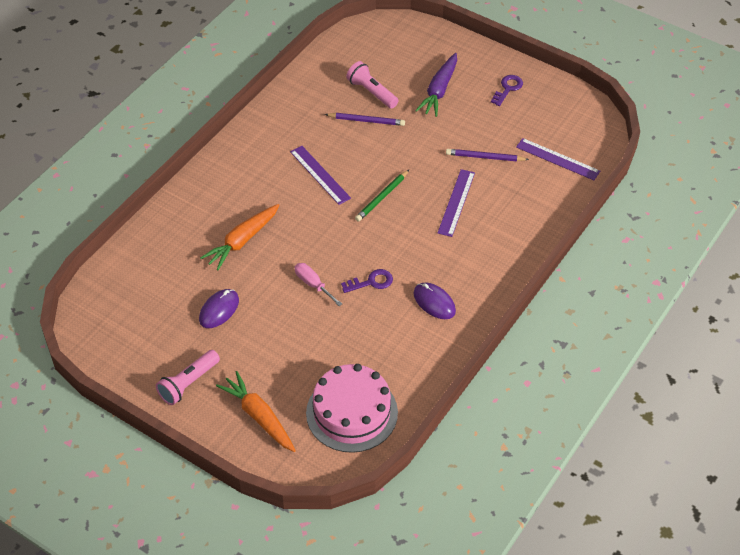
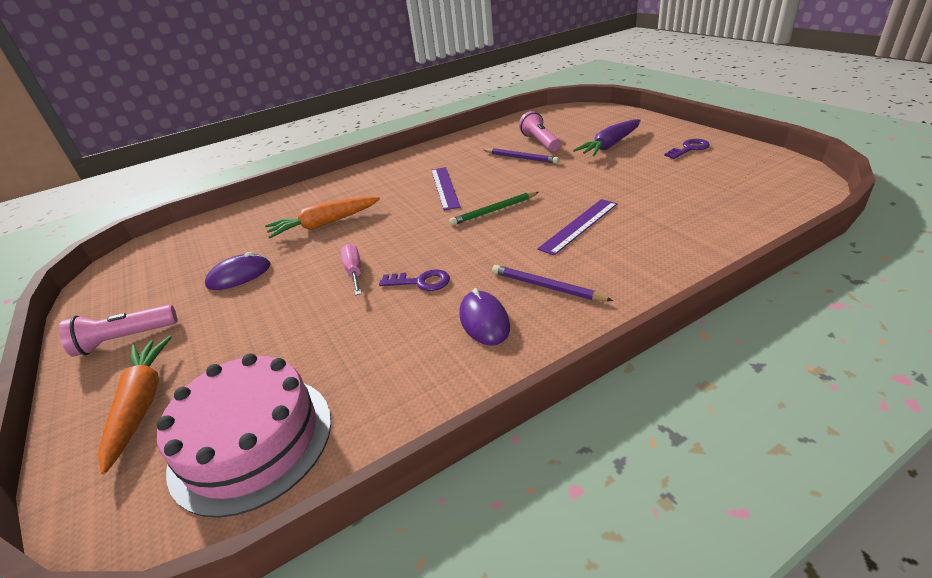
camera: 30 degrees right, 15 degrees down
(485, 157) = (636, 194): purple pencil -> purple pencil (546, 286)
(557, 159) = (736, 205): purple ruler -> none

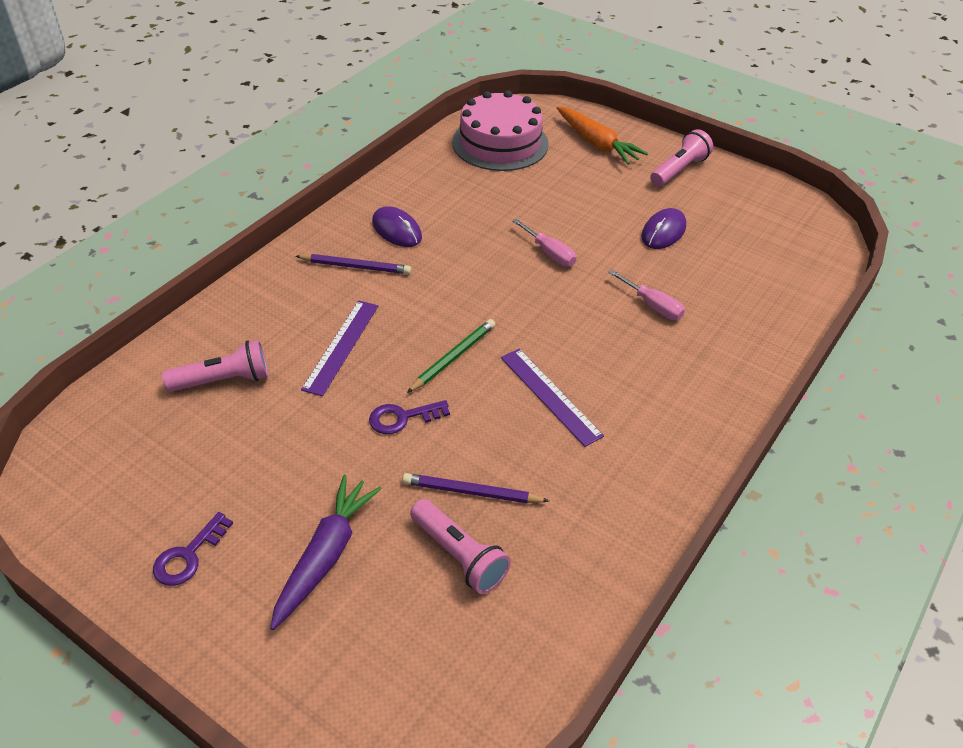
camera: 150 degrees right, 10 degrees up
(324, 224) = (652, 306): orange carrot -> pink screwdriver
(421, 282) = (474, 253): purple key -> purple key (402, 418)
(682, 215) = (223, 380): none -> pink flashlight

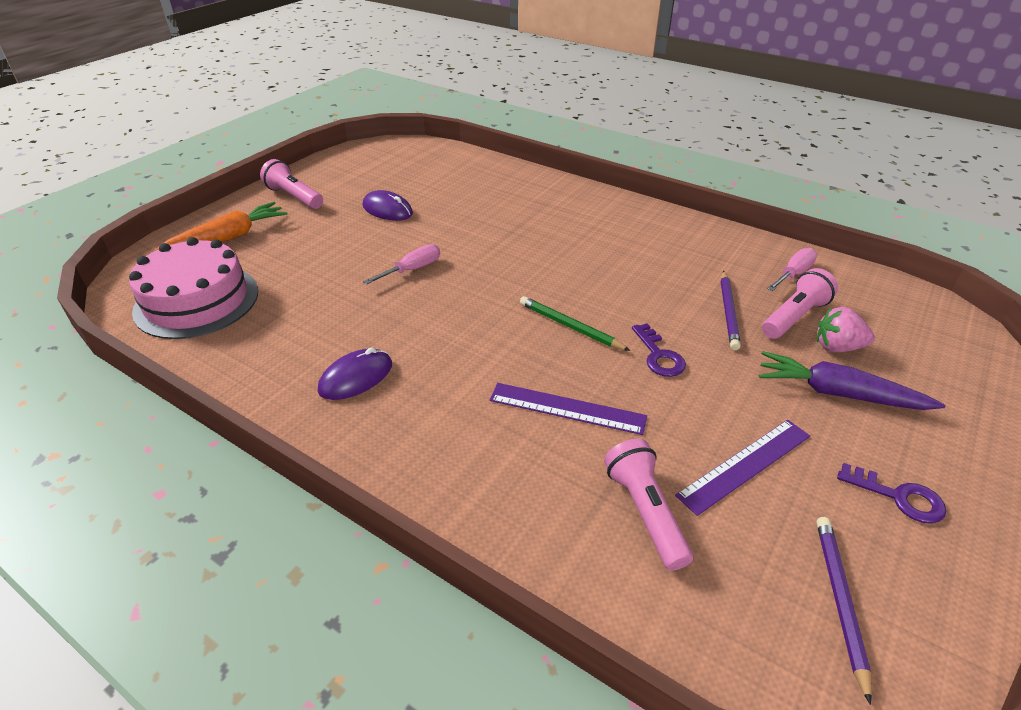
camera: 90 degrees left, 5 degrees down
(356, 267) = (425, 408): purple pencil -> purple pencil (839, 600)
(400, 582) = (837, 347): none -> pink strawberry
(550, 396) = (607, 272): purple ruler -> purple ruler (745, 465)
(652, 306) = (488, 220): pink screwdriver -> pink screwdriver (793, 274)

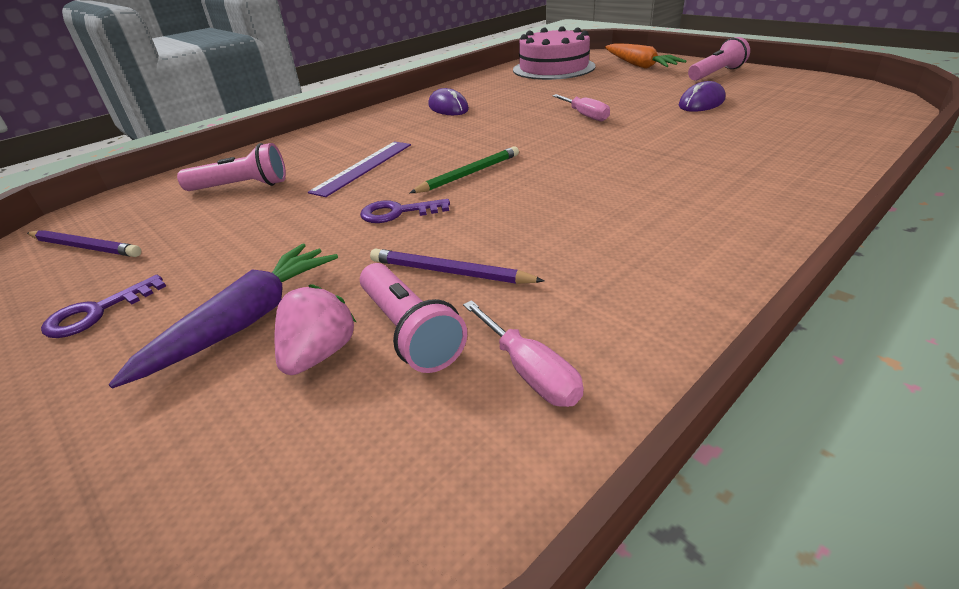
camera: 105 degrees right, 5 degrees down
(745, 465) = (230, 233): purple ruler -> none

